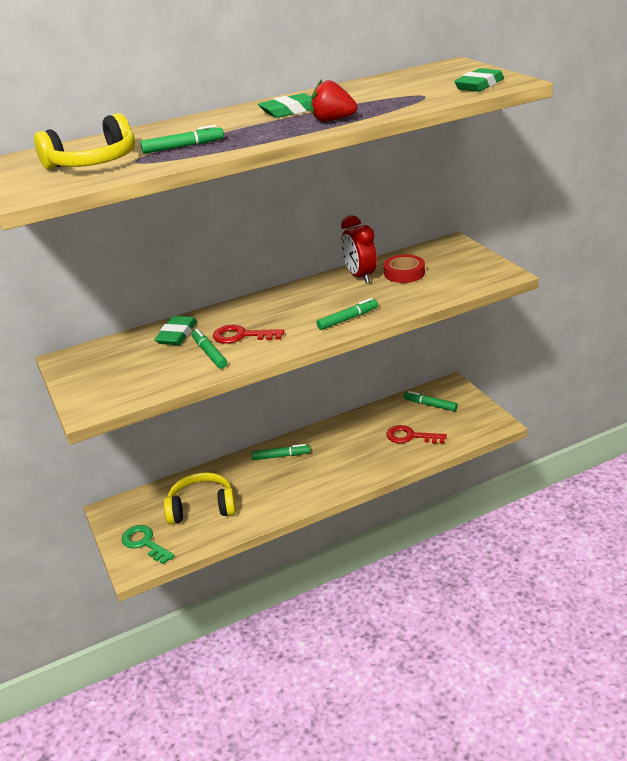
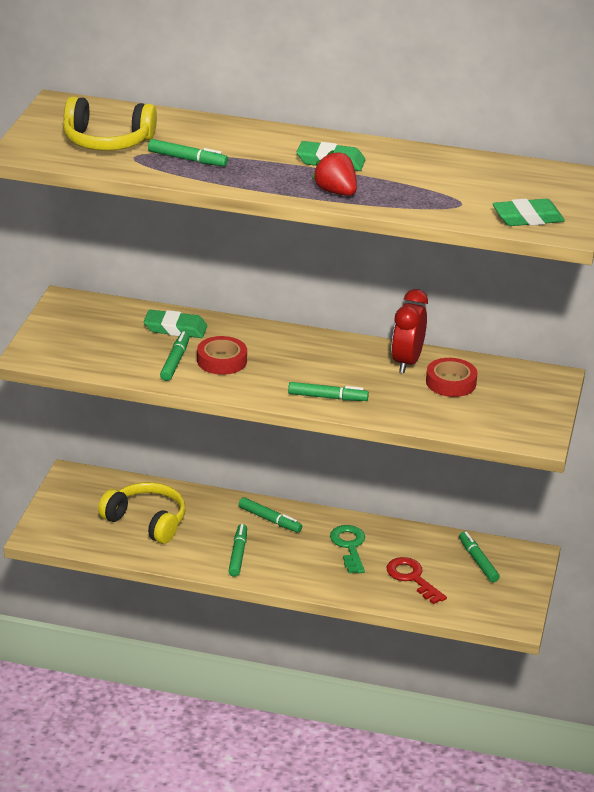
camera: 35 degrees right, 0 degrees up
(145, 543) = (67, 521): green key -> green key (349, 546)
(177, 334) = (175, 328): green eraser -> green eraser turned 45 degrees clockwise
(242, 336) = (221, 361): red key -> red tape
(290, 490) = (238, 554): none -> green marker

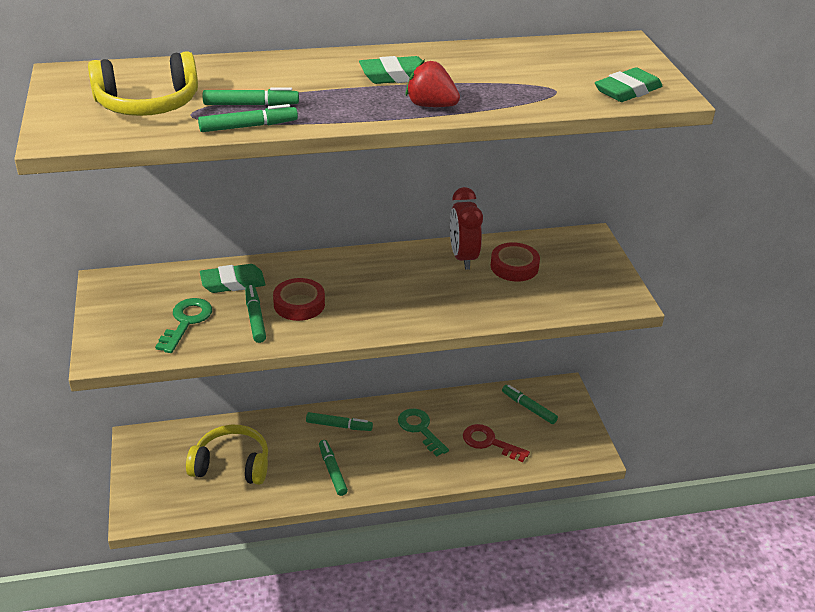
camera: 25 degrees left, 5 degrees up
(114, 349) = (186, 322): none -> green key
(327, 397) = (422, 314): green marker -> green marker (248, 126)

